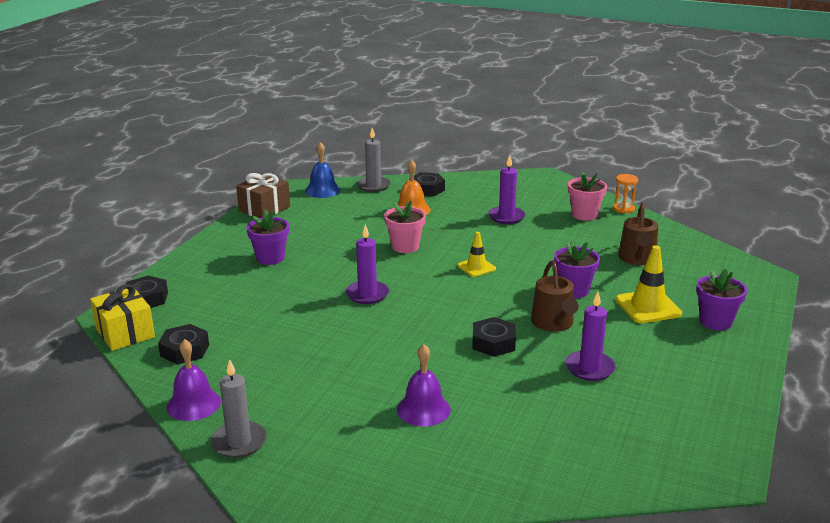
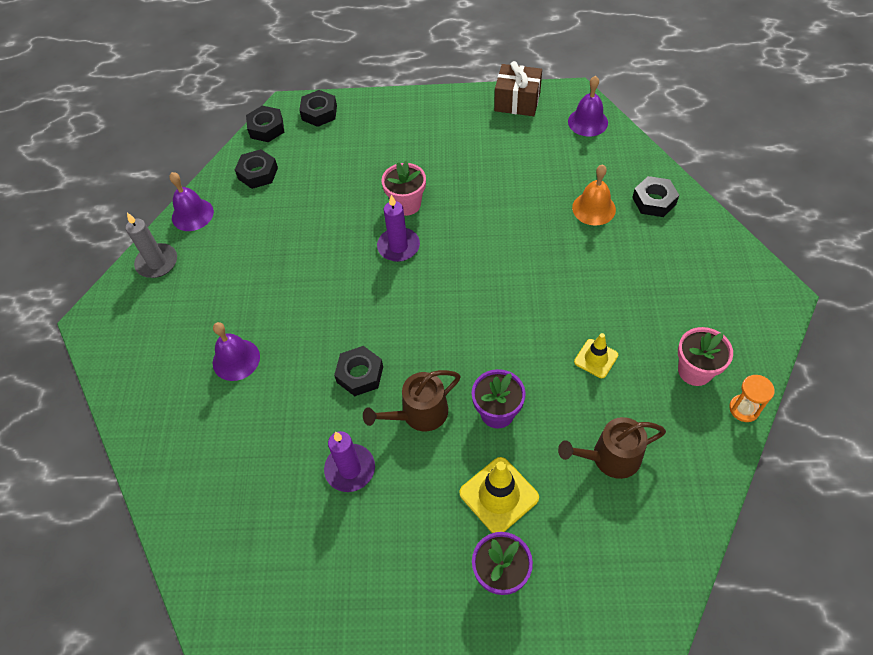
camera: 70 degrees right, 30 degrees up
(125, 333) = (266, 128): yellow gift -> black nut
(270, 258) = (426, 151): purple flower pot -> none
(322, 190) = (588, 122): blue bell -> purple bell
(373, 186) = (628, 155): grey candle -> none
(405, 246) = (507, 236): pink flower pot -> pink flower pot (406, 204)
(476, 267) = (498, 310): yellow traffic cone -> yellow traffic cone (596, 358)
(506, 217) = (634, 296): purple candle -> none

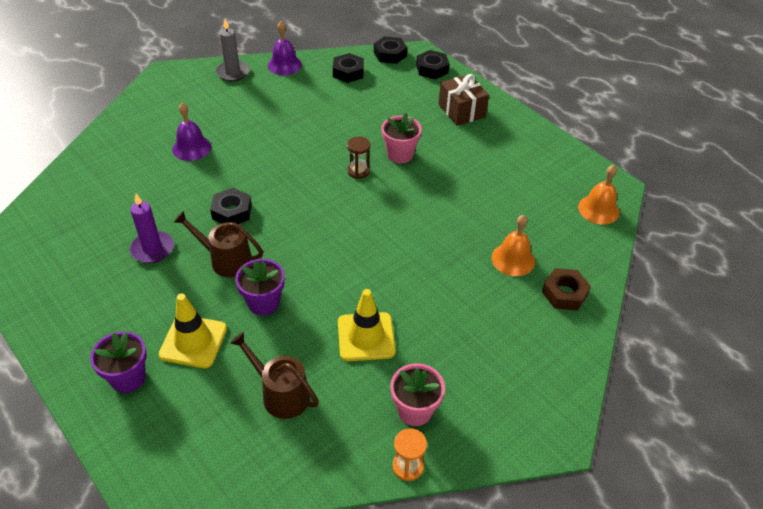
camera: 45 degrees right, 10 degrees down
(398, 246) = (358, 171): purple candle -> brown hourglass
(517, 101) = (568, 158): brown gift -> brown gift (461, 111)
(588, 122) = (598, 209): purple bell -> orange bell
(596, 358) = (366, 337): yellow traffic cone -> yellow traffic cone, size x1.60
(654, 201) = (564, 293): black nut -> brown nut

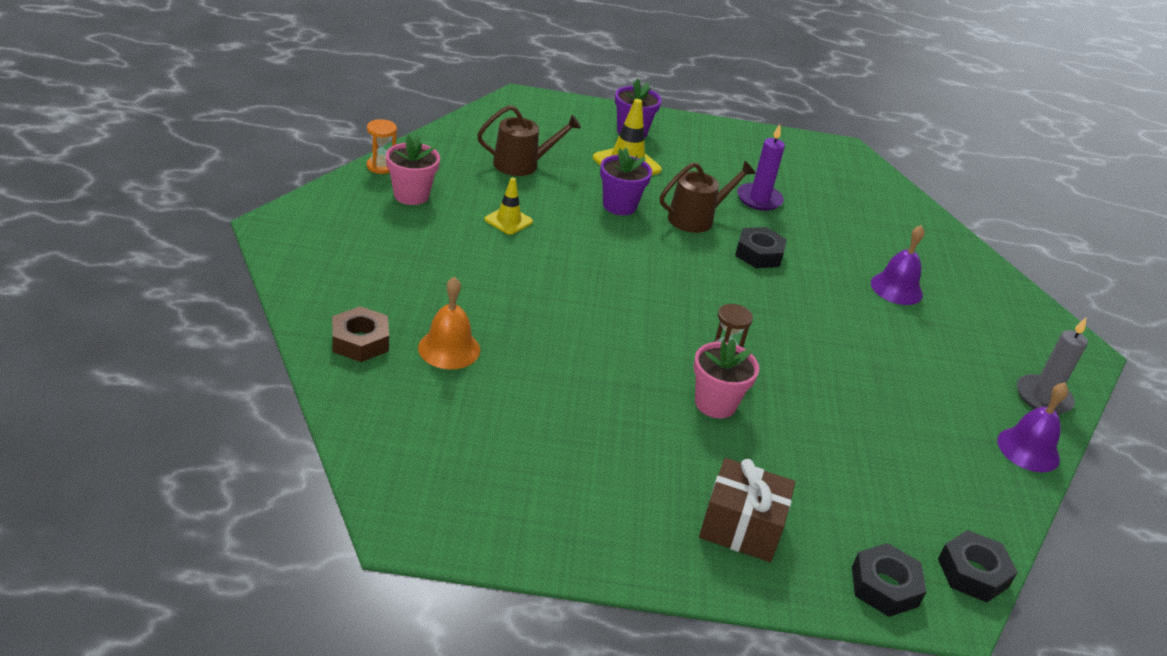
camera: 130 degrees right, 10 degrees down
(348, 72) = (955, 492): black nut -> none
(366, 337) = (508, 220): yellow traffic cone -> yellow traffic cone, size x0.62
(598, 209) = (400, 472): orange bell -> none

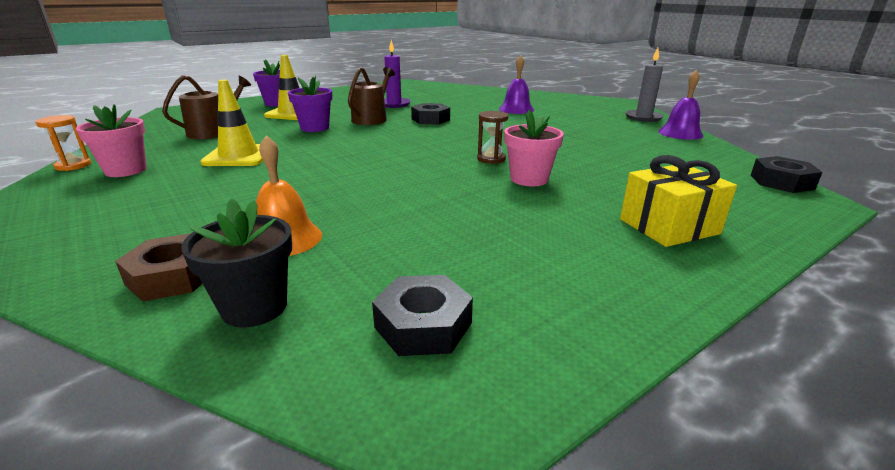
camera: 35 degrees left, 10 degrees down
(381, 396) = (254, 307): none -> black flower pot
(508, 220) = (239, 156): yellow traffic cone -> yellow traffic cone, size x1.60
(741, 527) = (669, 226): brown gift -> yellow gift
(884, 586) = (779, 209): black nut -> black nut (423, 325)

